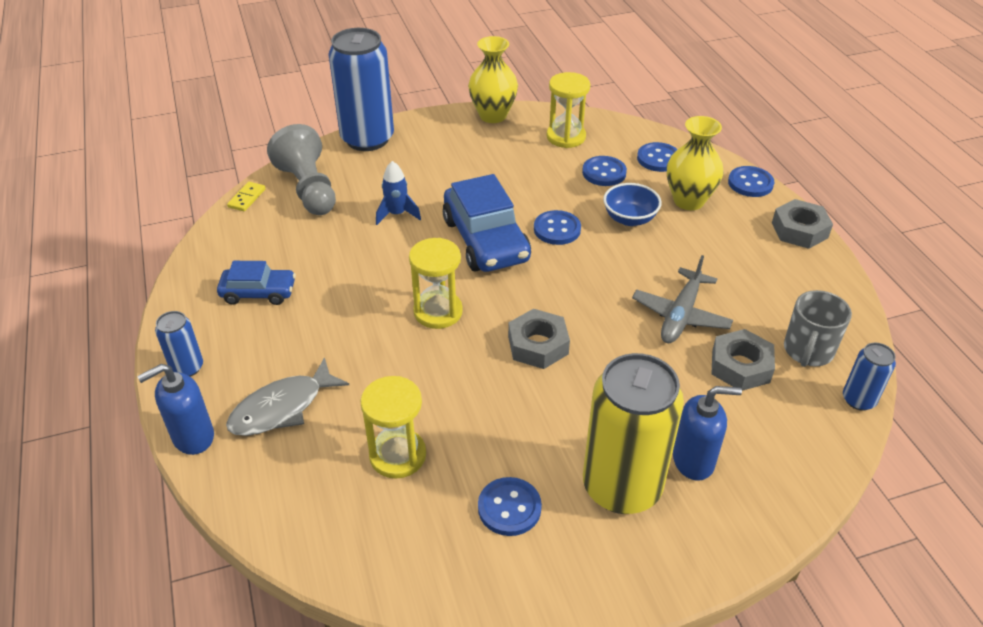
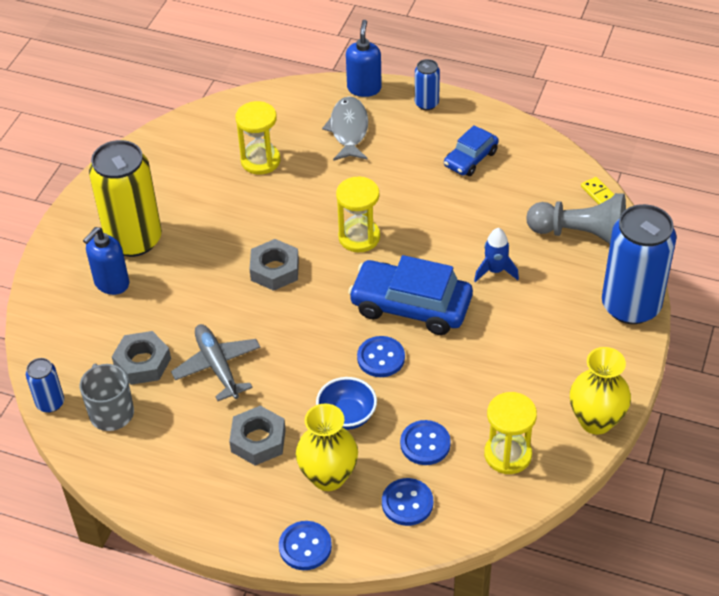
camera: 130 degrees right, 5 degrees up
(509, 508) = (176, 186): blue button -> none
(799, 230) = (215, 526): grey nut -> grey nut (258, 440)

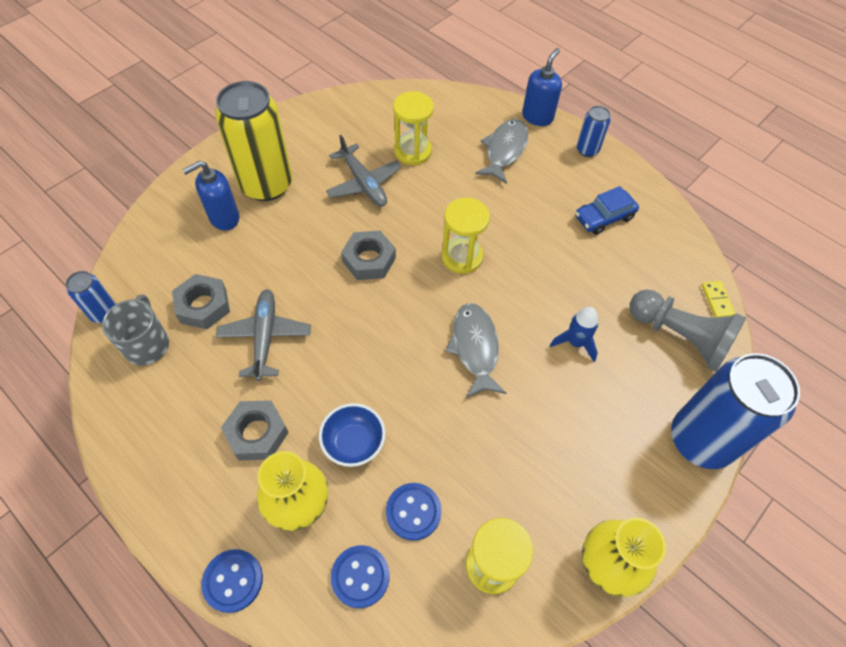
camera: 20 degrees right, 10 degrees up
(229, 205) = (363, 183): none -> grey plane
(381, 358) = (418, 392): blue button -> none
(411, 306) = (475, 347): blue car -> grey fish

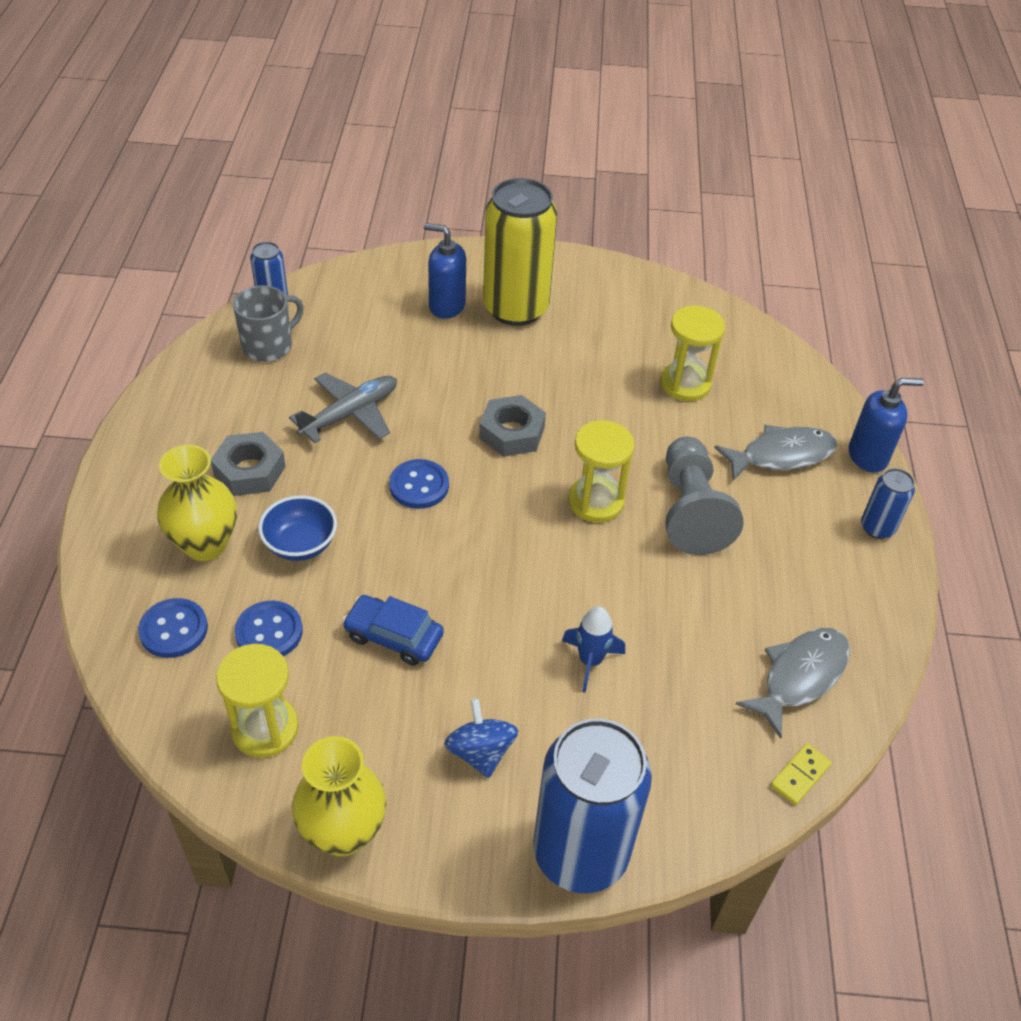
camera: 50 degrees right, 10 degrees down
(203, 306) = (341, 354): grey nut -> none
(233, 581) = (102, 542): blue button -> blue button (419, 486)
(363, 183) = (599, 372): grey plane -> none
(475, 347) = (495, 576): grey fish -> grey fish (800, 676)
(599, 445) = (480, 752): none -> blue spinning top
(604, 217) = (794, 596): blue car -> blue car (393, 636)
(680, 337) = (703, 761): grey pawn -> grey pawn (691, 511)

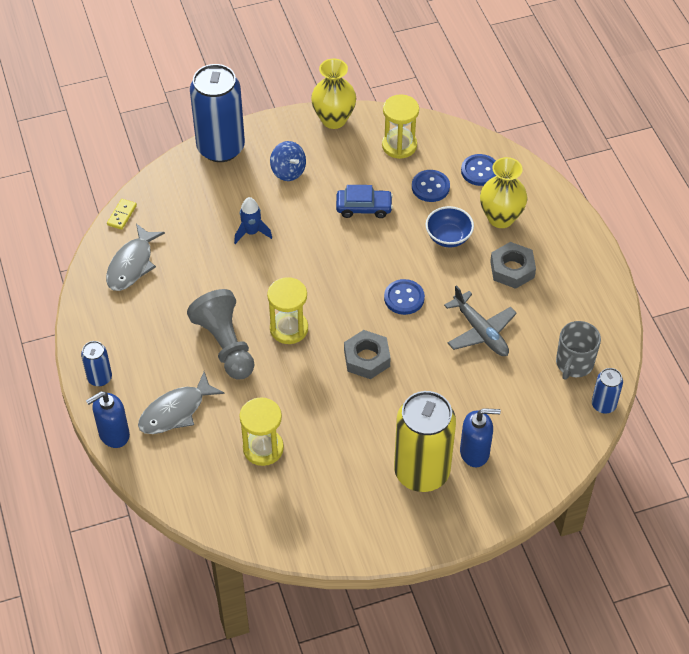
camera: 160 degrees right, 5 degrees up
(350, 414) = (480, 331): grey plane -> grey plane turned 60 degrees counterclockwise

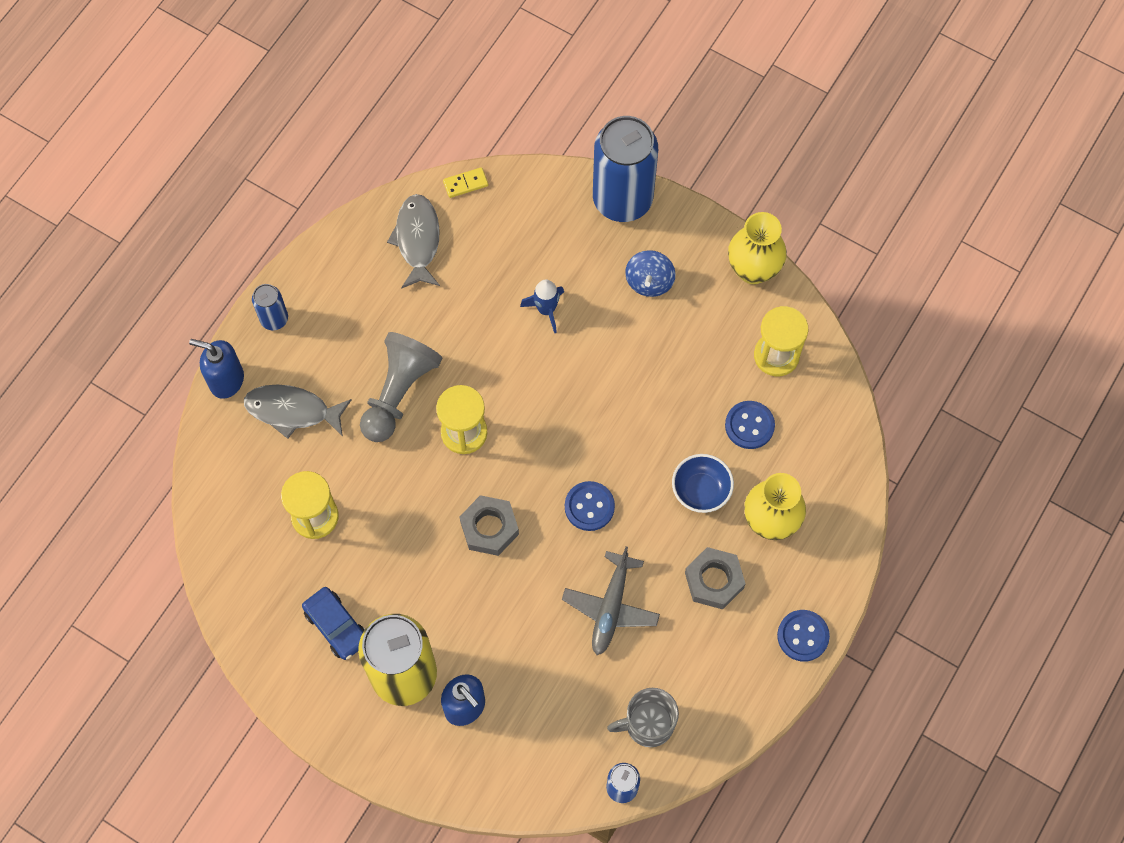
camera: 50 degrees right, 15 degrees up
(132, 265) = (418, 240): grey fish -> grey fish turned 105 degrees clockwise
(364, 208) = (667, 385): blue car -> blue car (336, 626)
(480, 171) = (813, 456): blue button -> blue button (803, 636)

